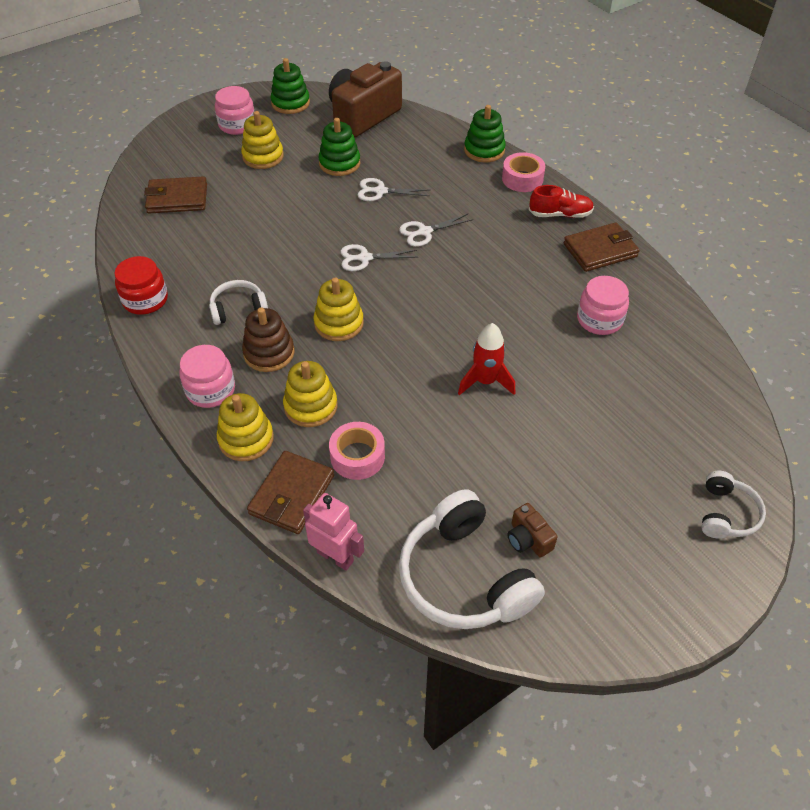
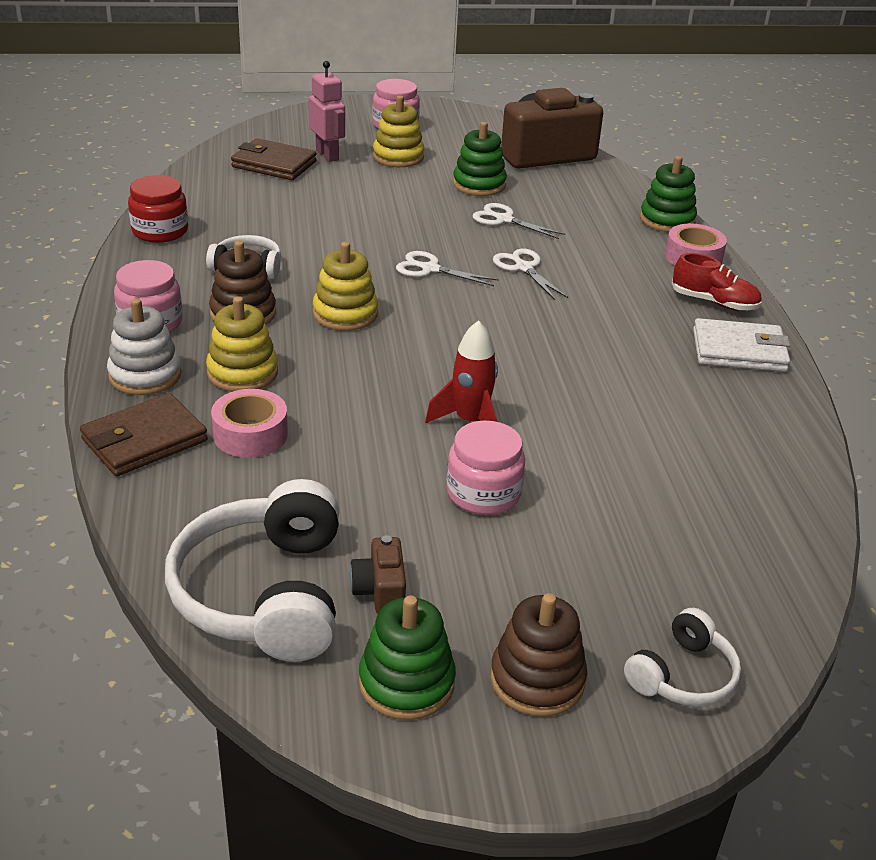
camera: 25 degrees right, 15 degrees down
(246, 439) = (145, 375): yellow stacking toy -> white stacking toy
(290, 103) = (471, 124): green stacking toy -> green stacking toy (406, 682)
(335, 556) = (136, 513): pink robot -> pink robot (327, 155)
(425, 232) = (524, 268): white scissors -> white scissors turned 60 degrees clockwise
(599, 319) = (677, 415): pink jar -> pink jar (483, 493)
(600, 250) = (739, 351): brown wallet -> white wallet
(656, 557) = (537, 680): none -> brown stacking toy

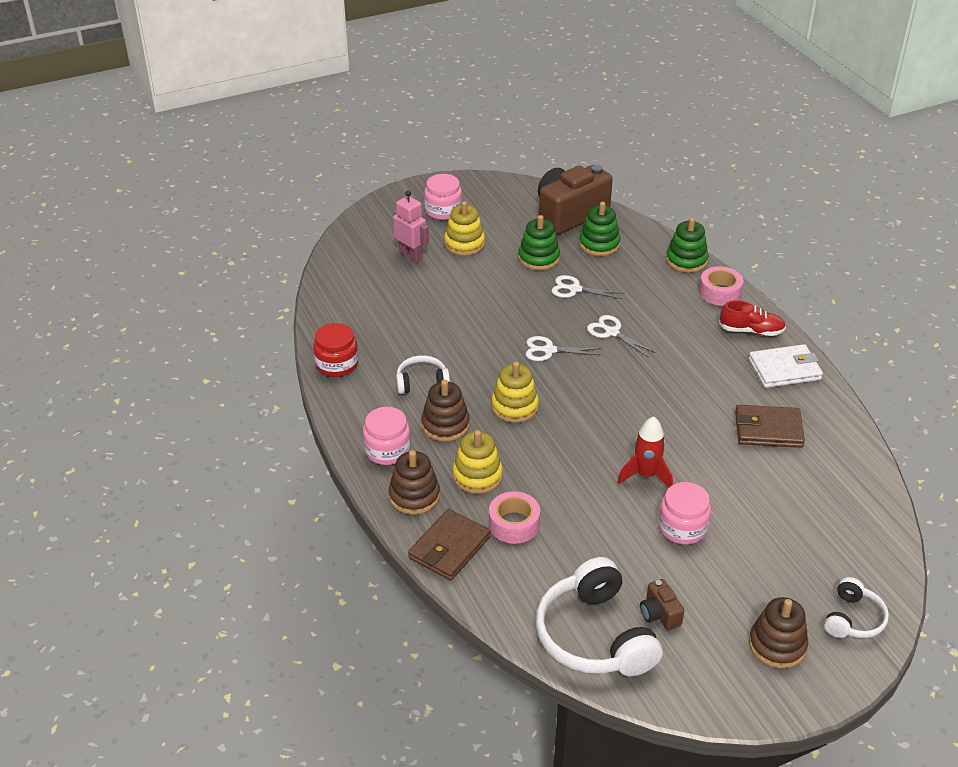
camera: 15 degrees left, 5 degrees up
(145, 375) = (414, 496): white stacking toy -> brown stacking toy
(274, 164) = (377, 275): brown wallet -> brown wallet (768, 430)
(406, 682) = (707, 669): green stacking toy -> green stacking toy (599, 244)

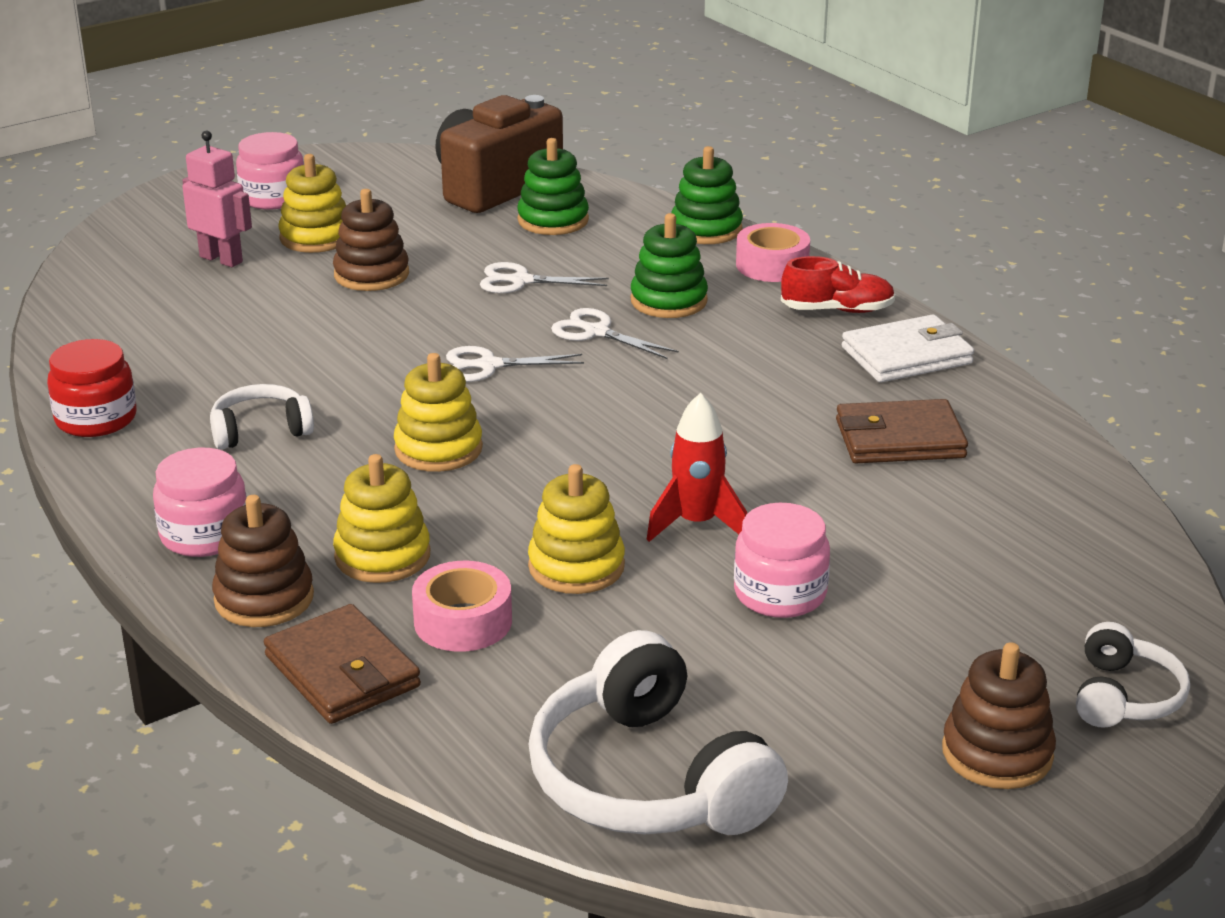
camera: 10 degrees left, 10 degrees down
(445, 425) = (312, 487): brown stacking toy -> brown stacking toy (371, 274)
(449, 548) = (342, 671): brown wallet -> brown wallet turned 60 degrees counterclockwise
(538, 258) = (450, 246): green stacking toy -> green stacking toy (668, 301)
(577, 496) = (576, 566): none -> yellow stacking toy
(659, 614) = (766, 730): brown camera -> none

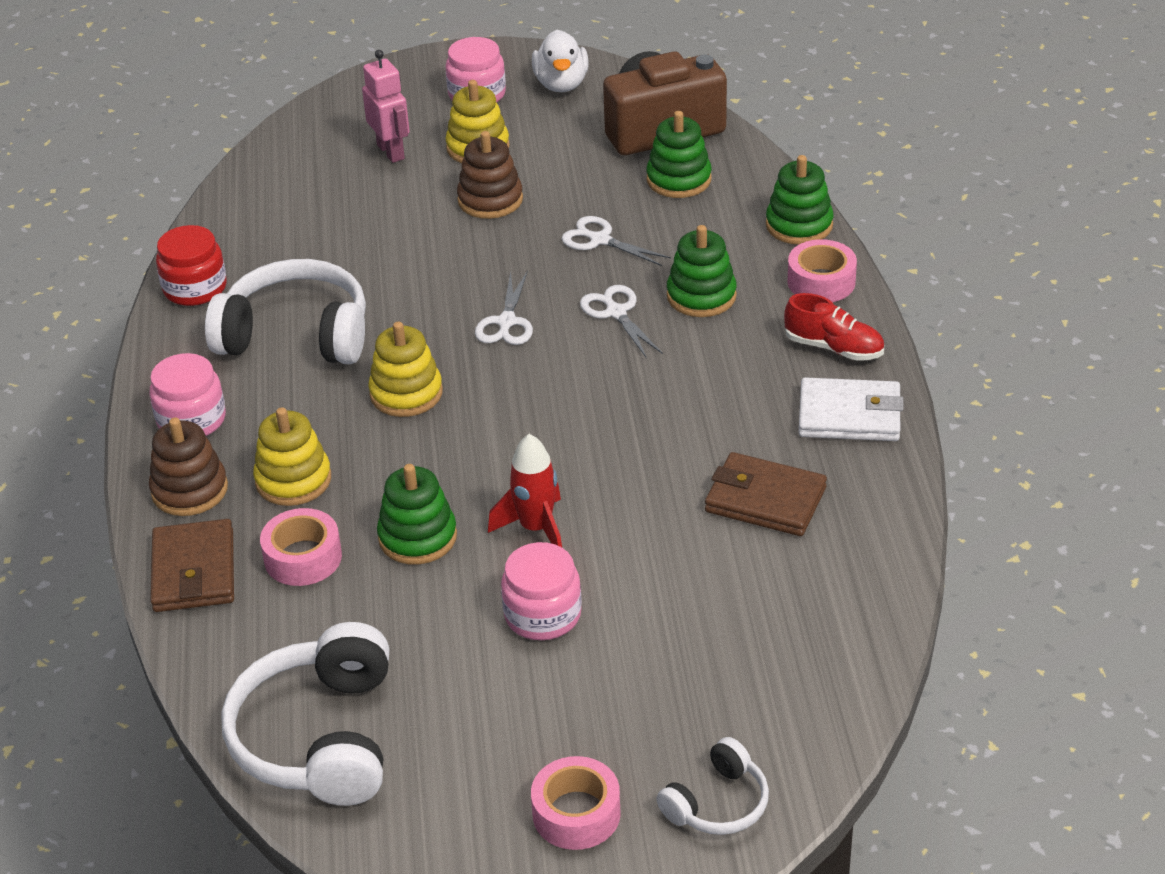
camera: 30 degrees right, 10 degrees up
(260, 430) = (296, 335): white headphones -> white headphones, size x1.88
(357, 174) = (561, 84): none -> white duck
(489, 365) = (506, 322): white scissors -> white scissors turned 105 degrees counterclockwise
(576, 566) = (417, 537): yellow stacking toy -> green stacking toy
(997, 753) = (576, 813): brown stacking toy -> pink tape

